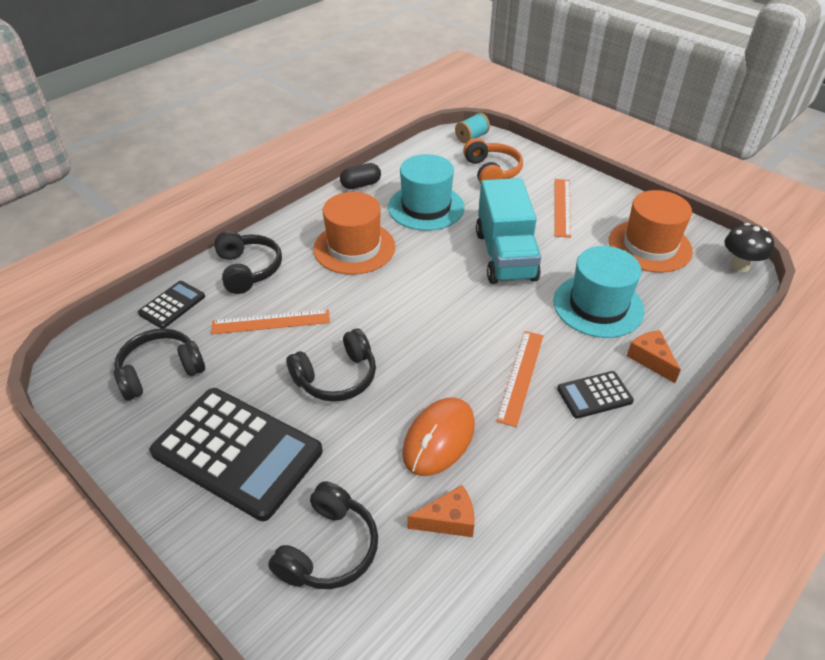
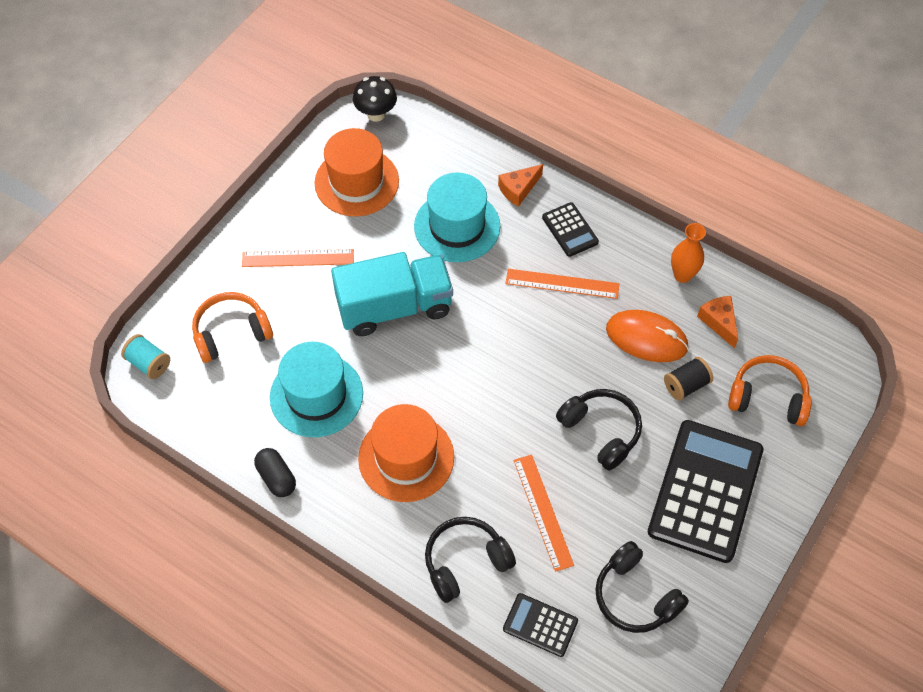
camera: 100 degrees left, 15 degrees up
(329, 549) = (768, 397): black headphones -> orange headphones
(369, 463) = (686, 385): none -> black spool
(524, 495) = (682, 275): none -> orange vase

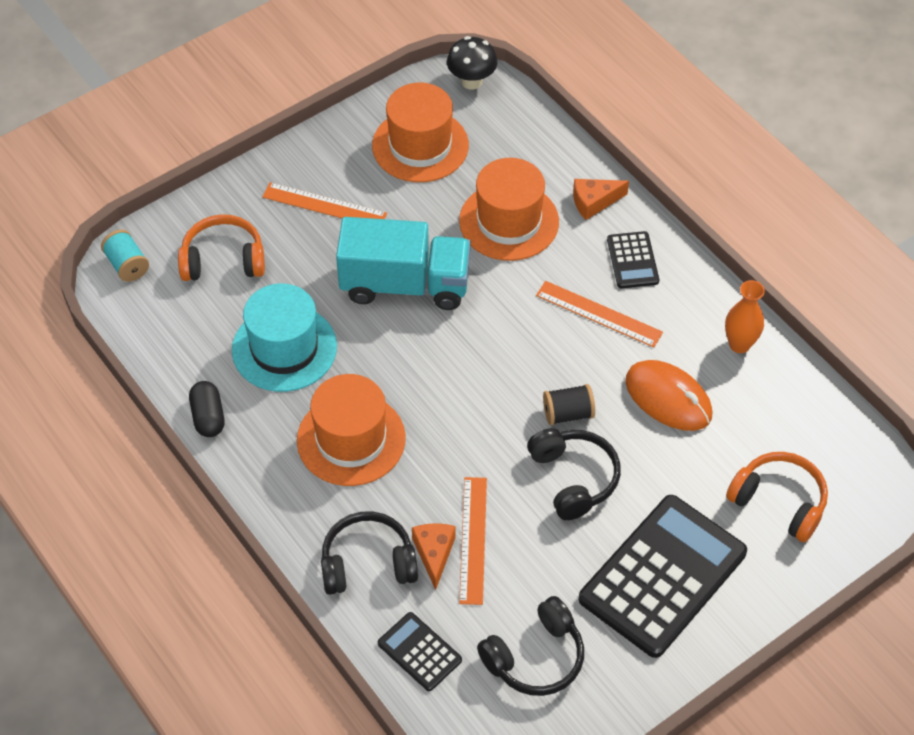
camera: 20 degrees right, 5 degrees down
(457, 226) = (509, 221): turquoise hat -> orange hat
(635, 596) = (535, 657): black headphones -> black headphones turned 105 degrees counterclockwise
(686, 385) = (690, 460): black spool -> black spool (568, 413)
(719, 322) = (759, 406): orange cheese -> orange cheese (434, 554)

